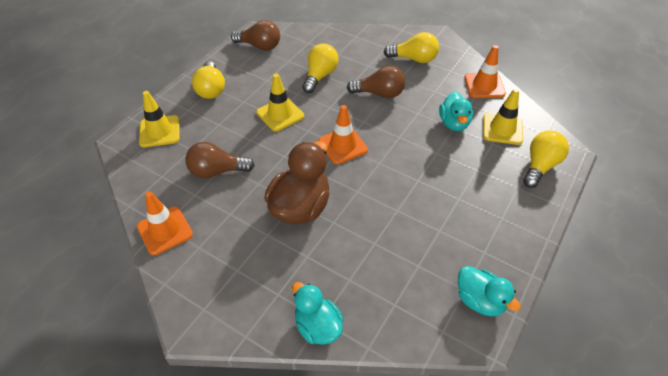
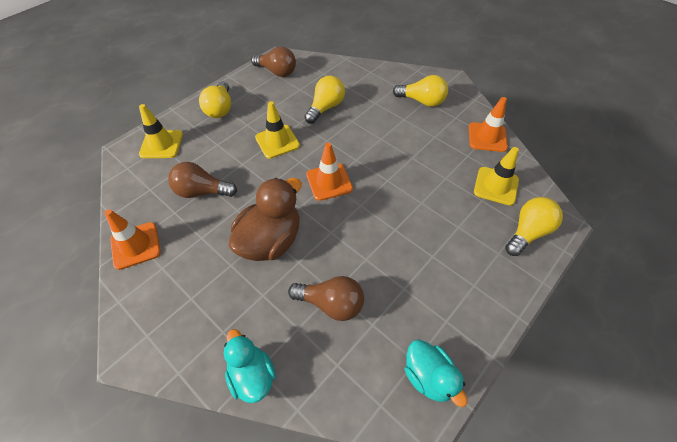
camera: 10 degrees right, 5 degrees up
(379, 93) = (379, 132): brown light bulb -> brown light bulb (331, 303)
(454, 123) = (446, 173): turquoise duck -> none

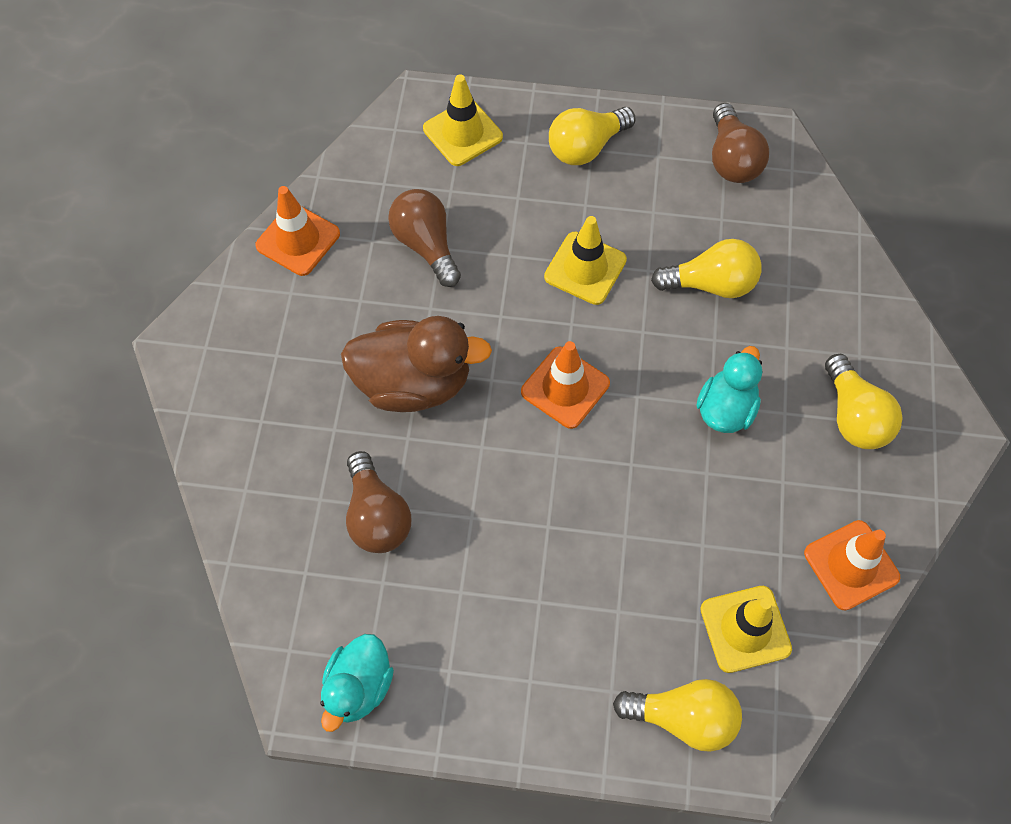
camera: 55 degrees right, 10 degrees up
(252, 375) = (234, 489): turquoise duck -> turquoise duck (726, 409)

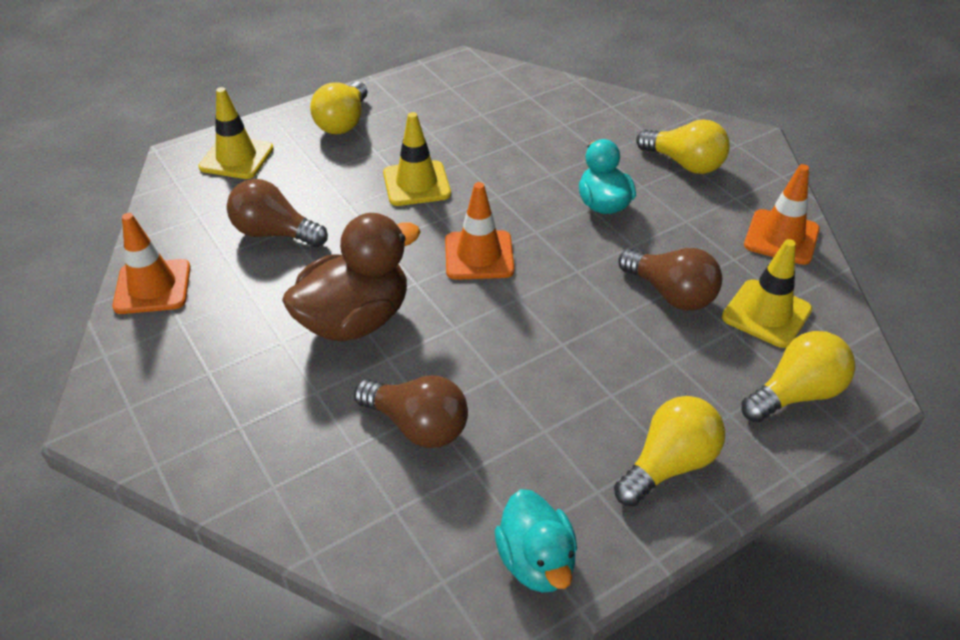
camera: 40 degrees left, 20 degrees down
(711, 283) = (514, 148): yellow light bulb -> yellow light bulb (668, 464)
(732, 159) = (453, 83): brown light bulb -> brown light bulb (671, 294)

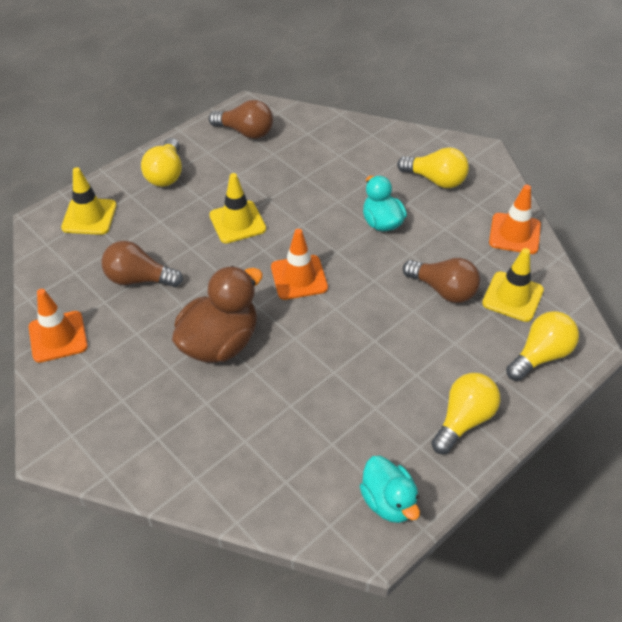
camera: 10 degrees left, 5 degrees up
(417, 426) = (286, 418): brown light bulb -> brown light bulb (246, 132)

